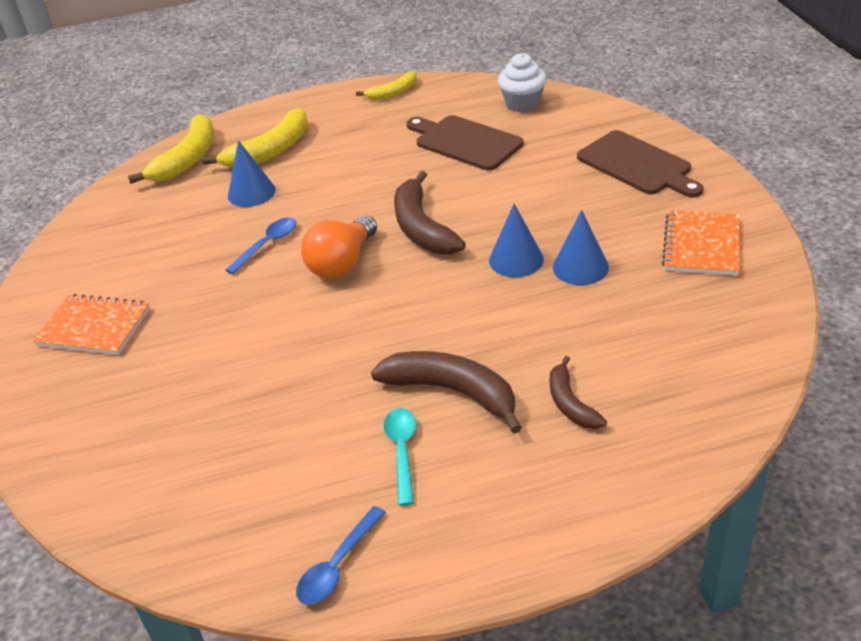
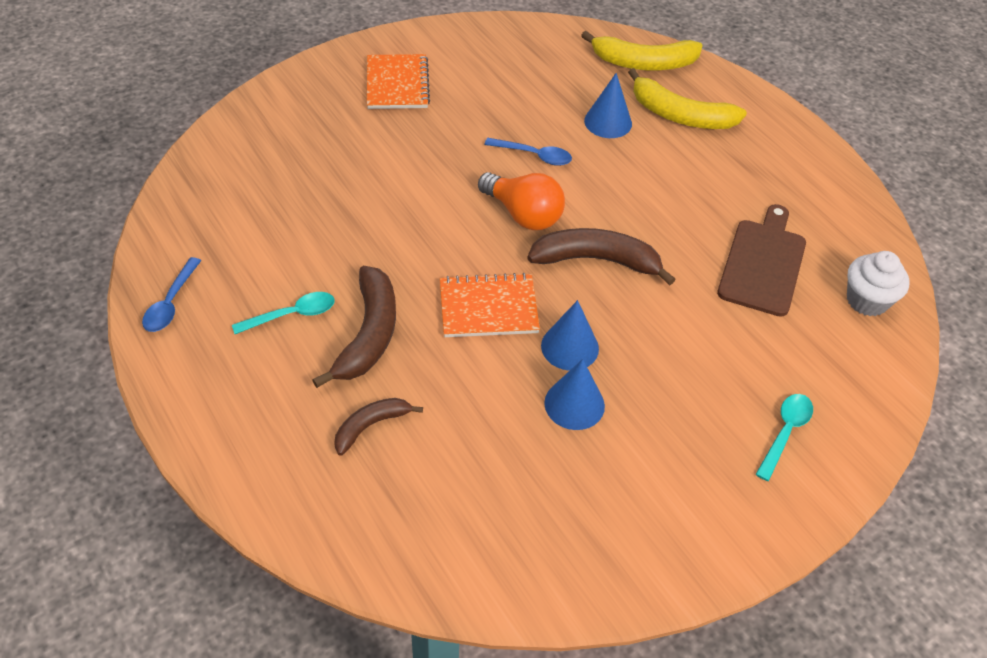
camera: 65 degrees right, 10 degrees up
(338, 565) = (171, 303): blue spoon -> blue spoon turned 90 degrees counterclockwise
(342, 263) = (523, 214): orange light bulb -> orange light bulb turned 150 degrees counterclockwise
(393, 93) = (832, 181): yellow banana -> none
(421, 227) = (597, 260): brown banana -> brown banana turned 45 degrees clockwise
(637, 165) = (785, 433): brown cutting board -> turquoise spoon
(701, 245) = (648, 514): orange notebook -> orange notebook (488, 308)

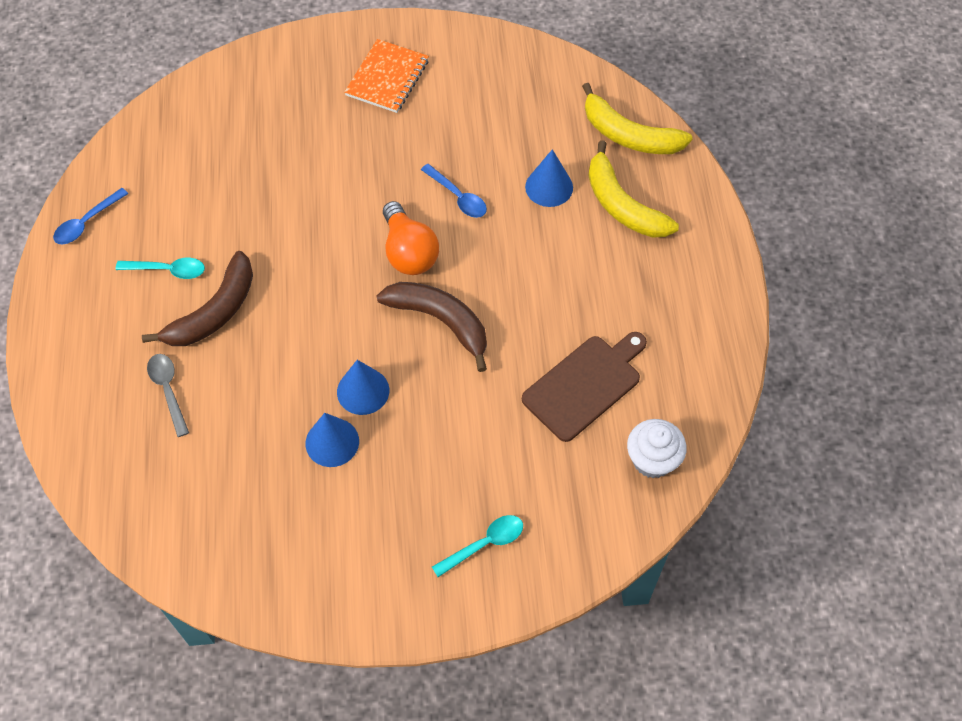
camera: 30 degrees right, 10 degrees up
(371, 426) = (168, 391): brown banana -> grey spoon
(488, 308) = (321, 328): orange notebook -> none

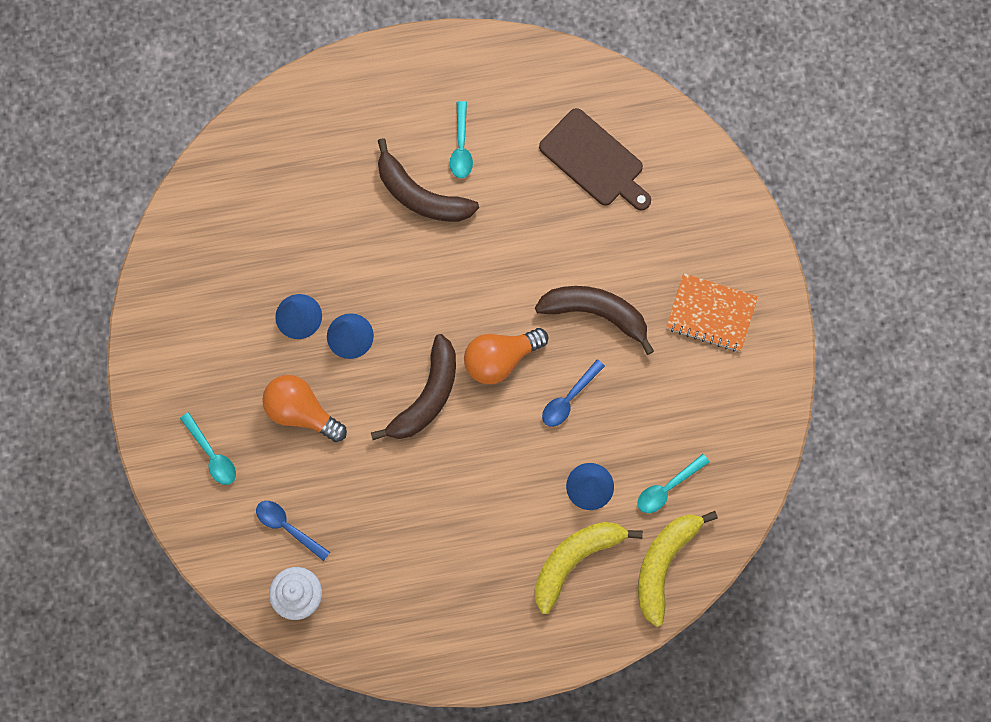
camera: 85 degrees right, 15 degrees up
(87, 222) = (507, 66): blue spoon -> blue spoon (288, 527)
(168, 391) = (338, 171): grey spoon -> none
(372, 167) = (596, 313): none -> brown banana
(444, 445) = (301, 411): none -> orange light bulb
(555, 126) = (667, 488): none -> turquoise spoon
(585, 385) = (370, 532): brown cutting board -> brown cutting board (594, 161)

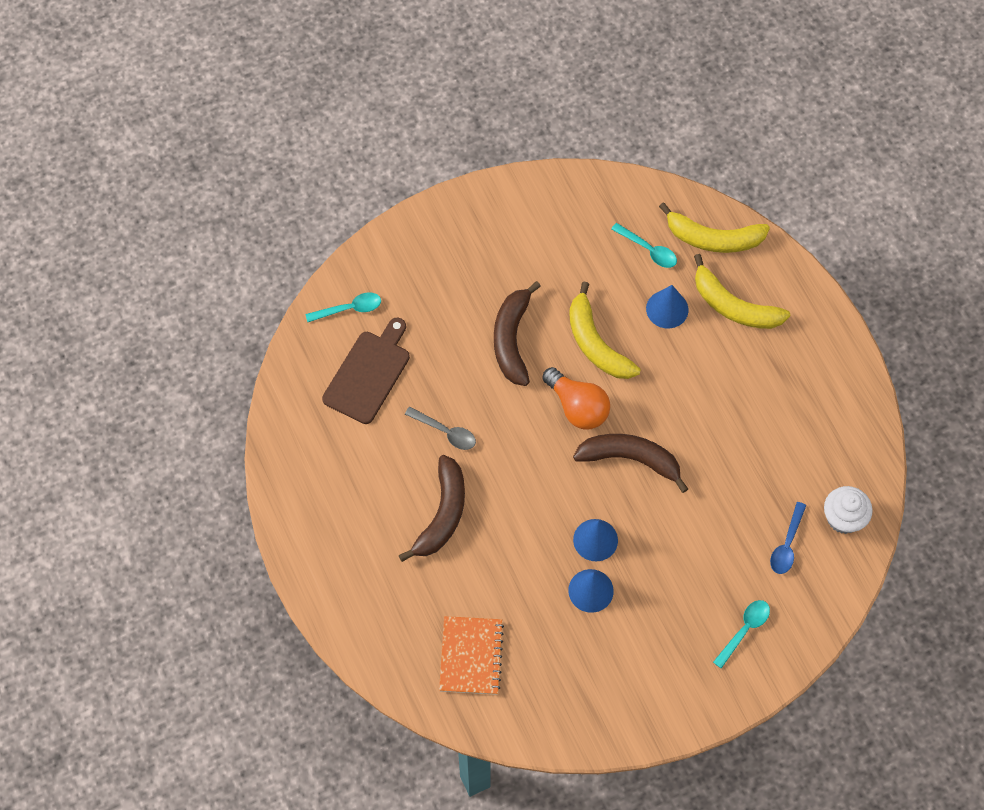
camera: 105 degrees left, 10 degrees down
(301, 411) = (679, 562): orange light bulb -> none
(461, 146) = (385, 491): turquoise spoon -> turquoise spoon (349, 309)
(509, 220) = (445, 432): none -> grey spoon
(569, 398) = (595, 343): blue spoon -> yellow banana
(711, 313) = (485, 249): orange notebook -> orange notebook (471, 656)

